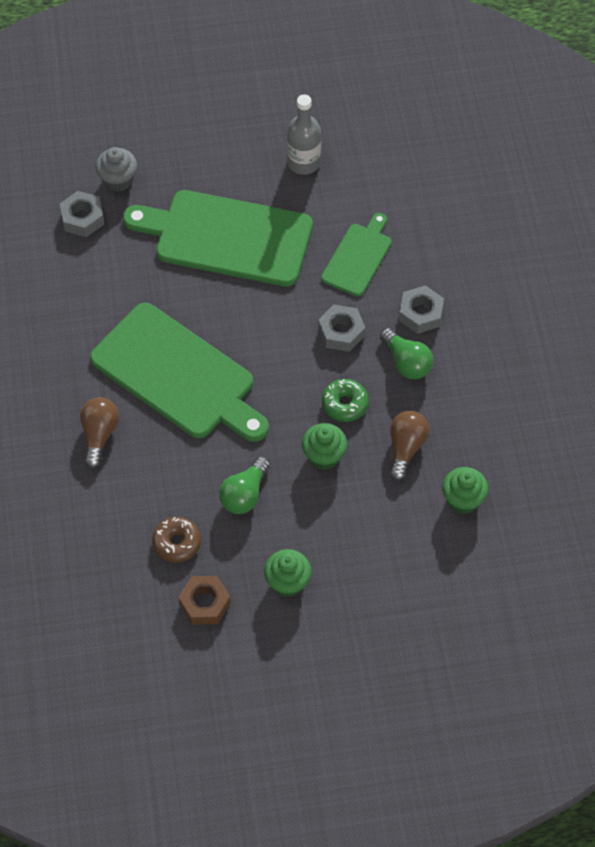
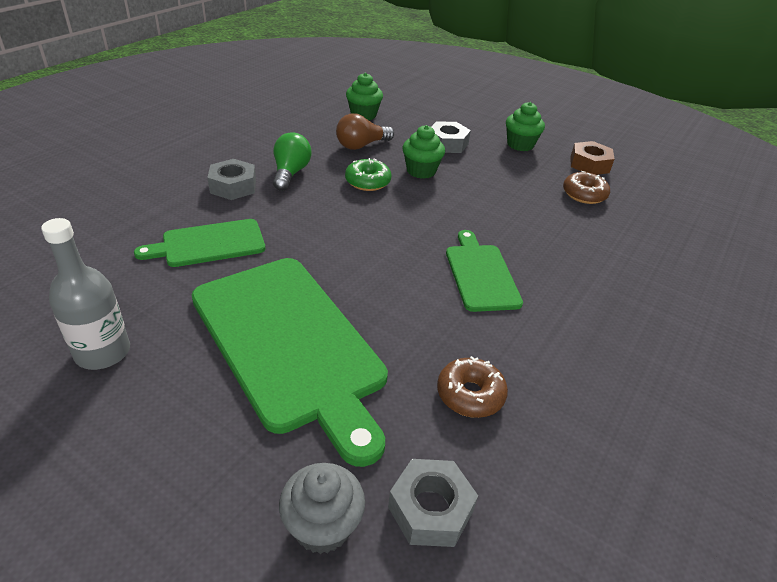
camera: 140 degrees left, 20 degrees down
(99, 435) = (600, 282): brown light bulb -> none
(111, 284) = (470, 394): none -> brown donut
(178, 375) = (481, 274): green cutting board -> green cutting board, size x0.53
(244, 494) = (504, 187): green light bulb -> none
(341, 332) = (306, 213): grey nut -> grey nut (447, 143)

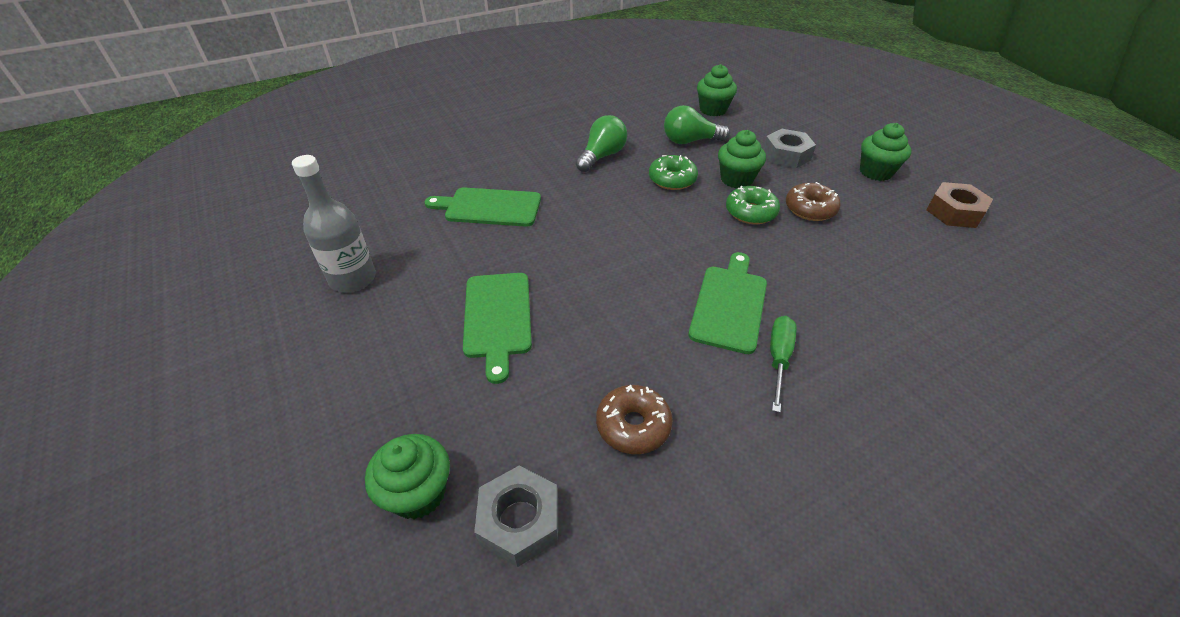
camera: 30 degrees right, 5 degrees up
(233, 186) = (543, 159): grey nut -> none
(289, 344) = (497, 318): green cutting board -> green cutting board, size x0.53
(322, 526) = (418, 493): grey cupcake -> green cupcake
(361, 145) = (690, 141): brown light bulb -> green light bulb
(449, 196) = (750, 212): none -> green donut
(542, 305) = (778, 358): none -> green screwdriver
(584, 194) = (921, 246): brown donut -> brown donut (810, 209)

